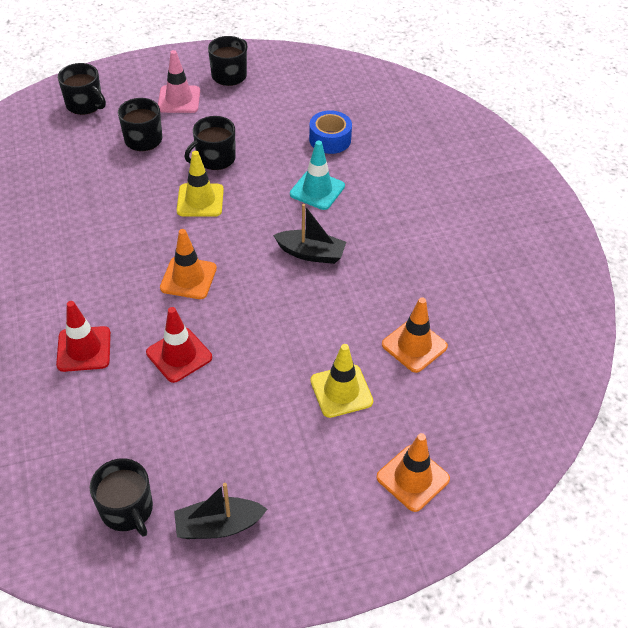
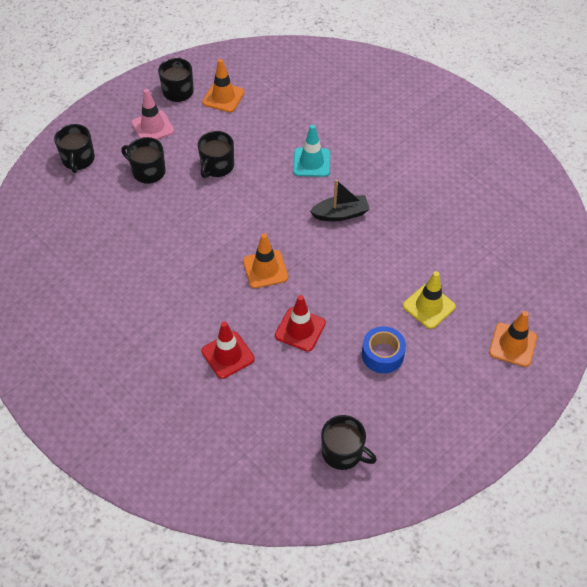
camera: 25 degrees left, 5 degrees up
(85, 104) = (78, 159): black mug -> black mug turned 75 degrees clockwise
(200, 200) = (230, 205): yellow traffic cone -> none
(218, 526) = (411, 434): black boat -> none
(330, 139) = (293, 117): blue tape -> blue tape (382, 354)
(414, 345) = (455, 253): orange traffic cone -> orange traffic cone (223, 97)

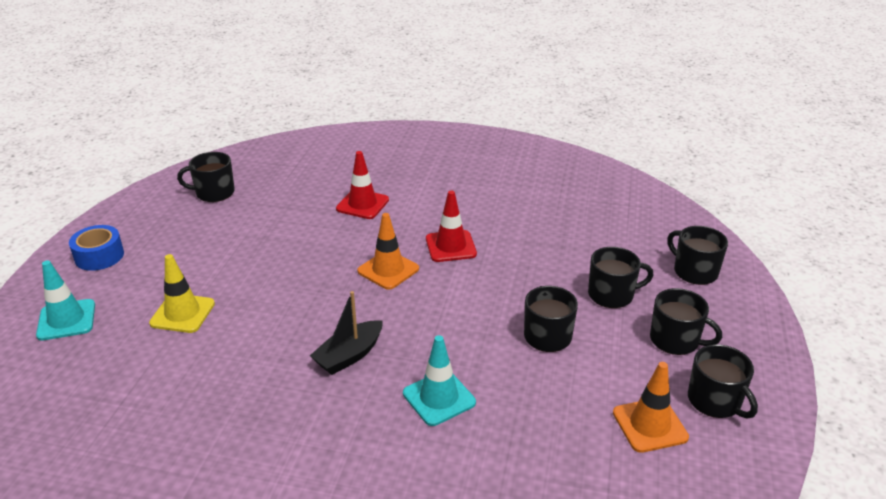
camera: 145 degrees right, 20 degrees down
(152, 127) = (675, 340): pink traffic cone -> black mug
(300, 329) = (311, 243): red traffic cone -> red traffic cone (450, 246)
(382, 354) = (214, 258): blue tape -> blue tape (99, 256)
(512, 345) = (66, 320): orange traffic cone -> turquoise traffic cone

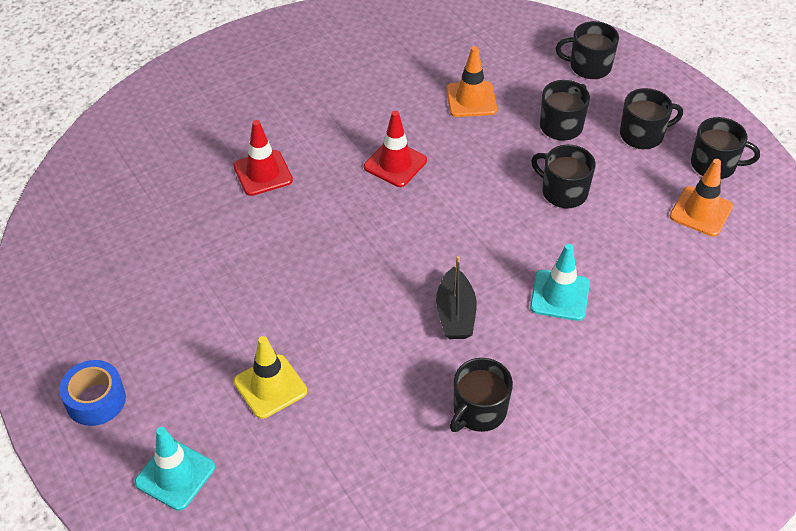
camera: 45 degrees left, 15 degrees up
(214, 193) = (99, 257): black mug -> black mug (478, 411)
(388, 270) = (378, 221): orange traffic cone -> orange traffic cone (471, 99)

